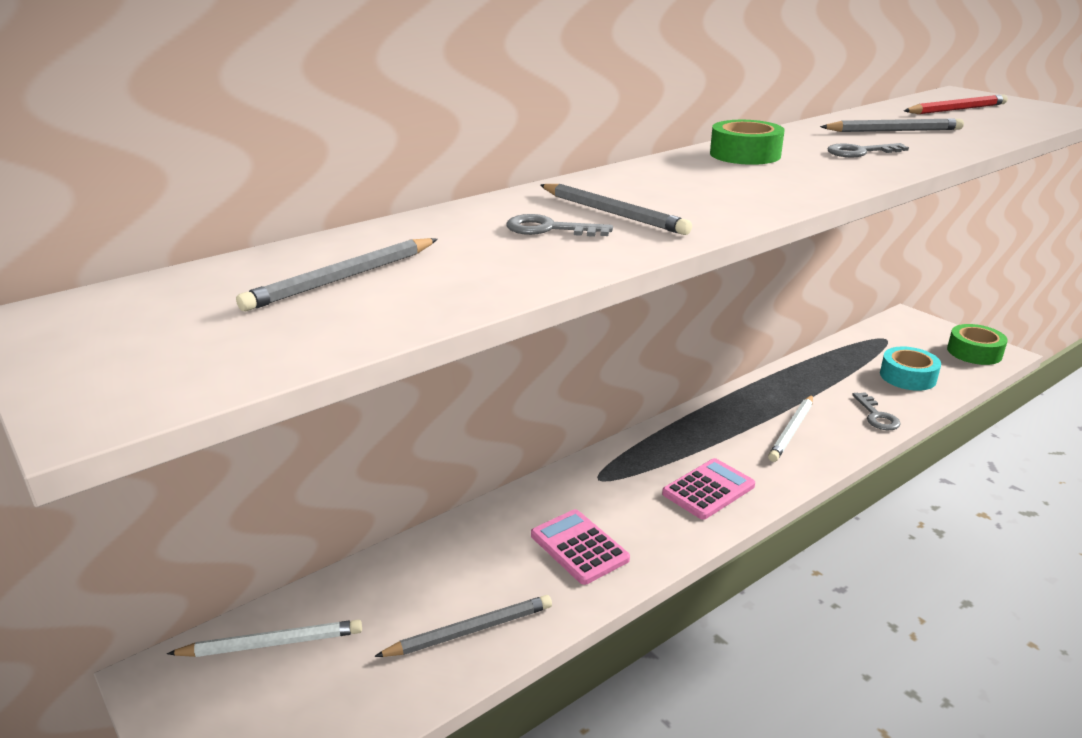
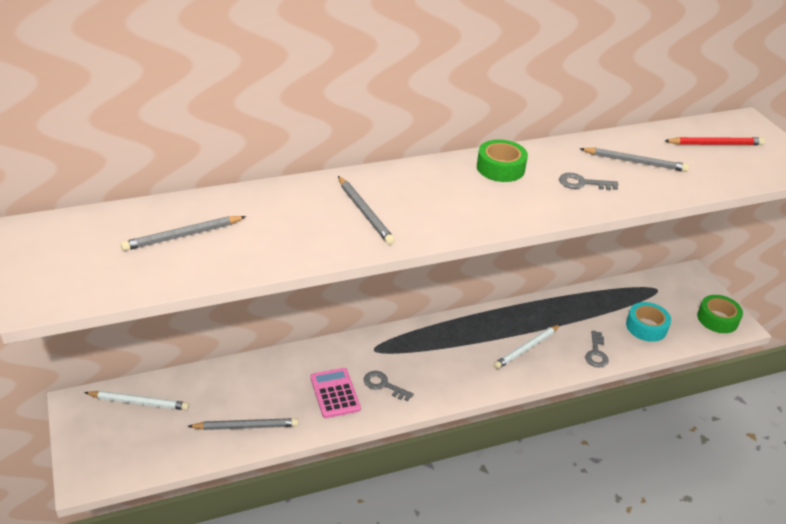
camera: 15 degrees right, 10 degrees up
(549, 229) = (317, 219): grey key -> grey key (384, 385)
(708, 490) = (439, 377): pink calculator -> none

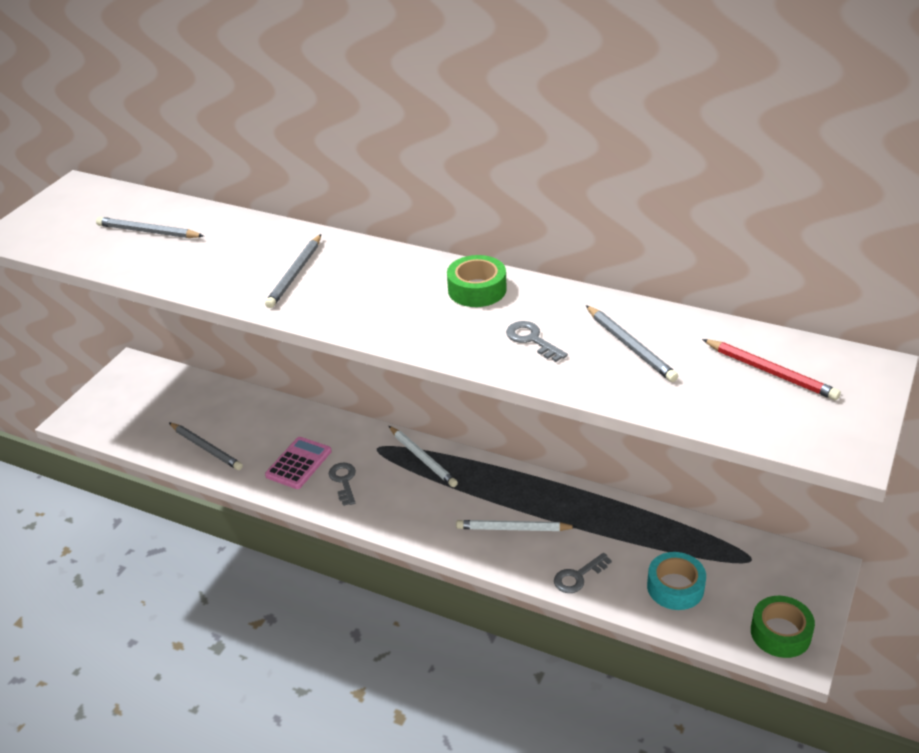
camera: 50 degrees right, 0 degrees up
(139, 402) = (166, 387): white pencil -> white pencil (423, 458)

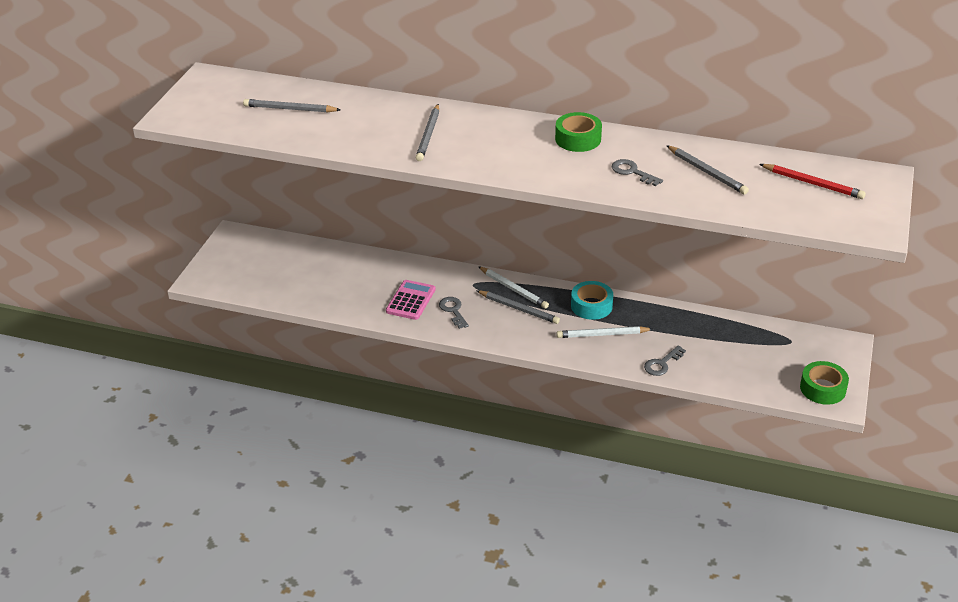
camera: 10 degrees left, 0 degrees up
(206, 448) = (327, 294): grey pencil -> grey pencil (519, 309)
(675, 587) = (738, 365): turquoise tape -> turquoise tape (591, 306)

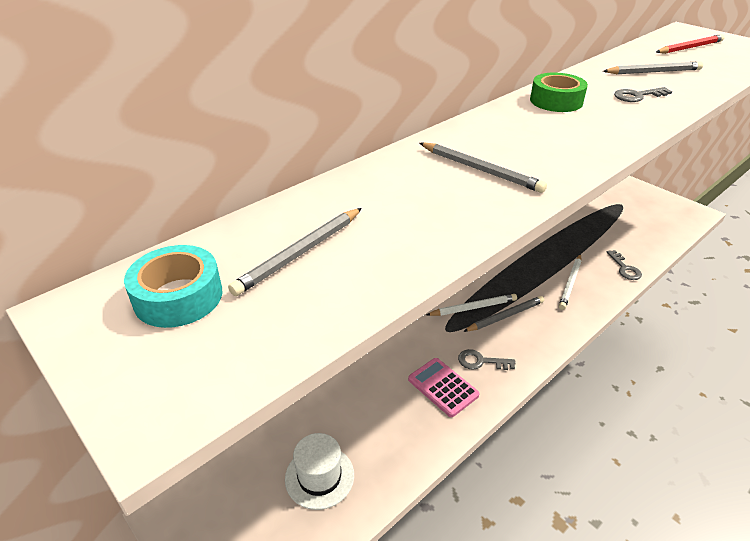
camera: 60 degrees left, 0 degrees up
(296, 275) = (319, 476): none -> white hat
(591, 306) = (526, 273): turquoise tape -> turquoise tape (178, 297)
(822, 388) = (681, 213): green tape -> none

